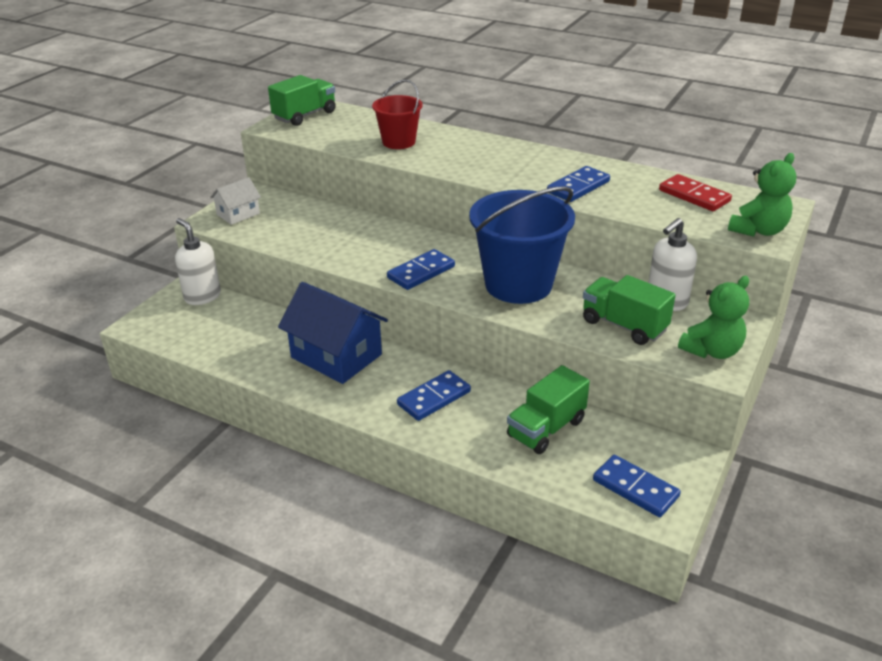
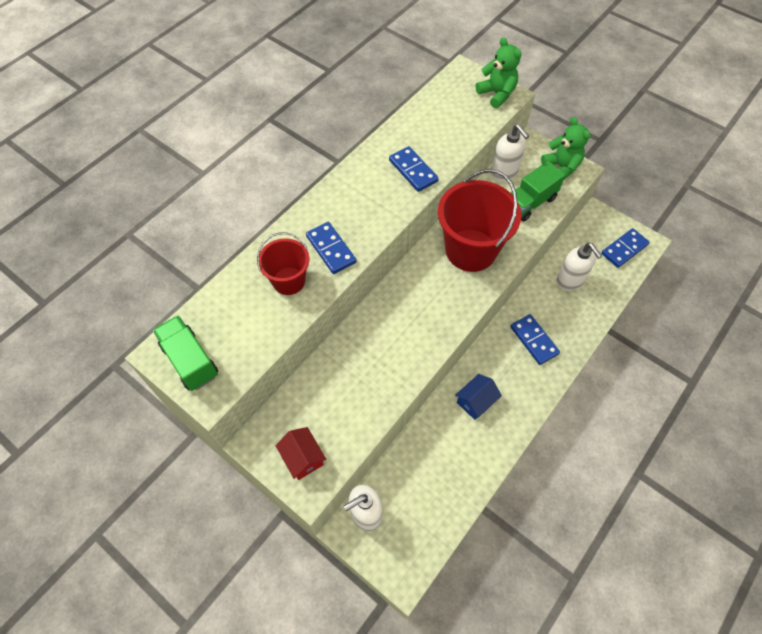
camera: 80 degrees left, 25 degrees up
(238, 214) = (303, 458): white house -> red house
(336, 356) = (476, 401): blue house -> blue house, size x0.53
(421, 272) = (442, 311): blue domino -> blue domino (331, 249)
(518, 284) = (470, 250): blue bucket -> red bucket
(546, 429) = (570, 281): green truck -> white soap dispenser
(694, 196) = (442, 110): red domino -> none

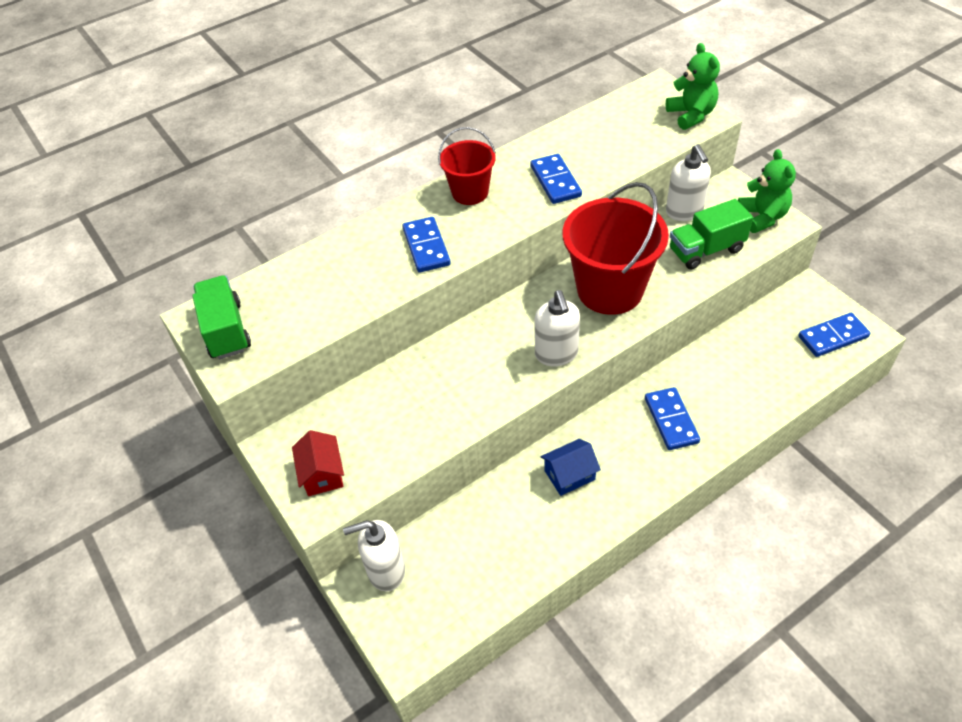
camera: 20 degrees right, 10 degrees down
(288, 281) = (365, 271): red bucket -> red bucket (470, 192)
(570, 281) = (744, 360): white soap dispenser -> white soap dispenser (556, 354)

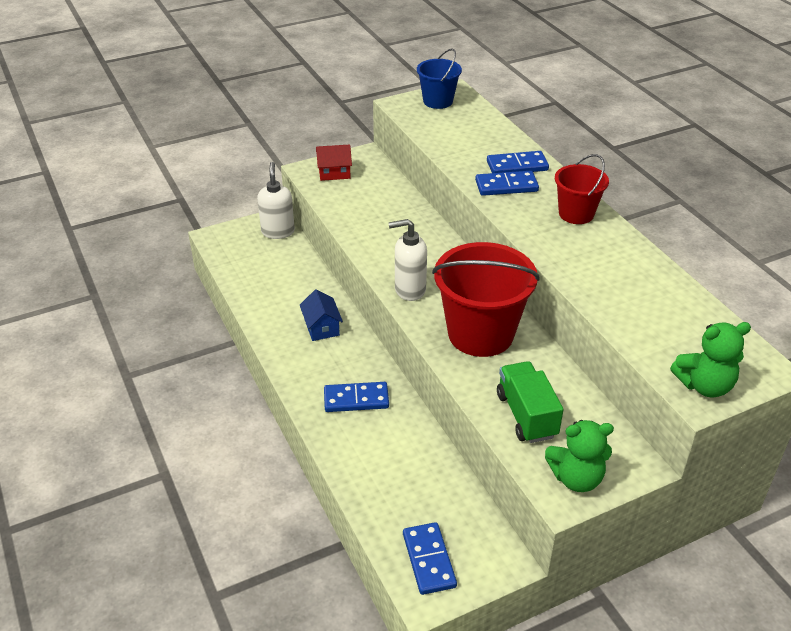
camera: 95 degrees right, 10 degrees down
(226, 330) = (438, 101): green truck -> blue bucket
(555, 181) = (587, 265): blue domino -> blue domino (517, 166)
(684, 212) = (592, 412): white soap dispenser -> none

